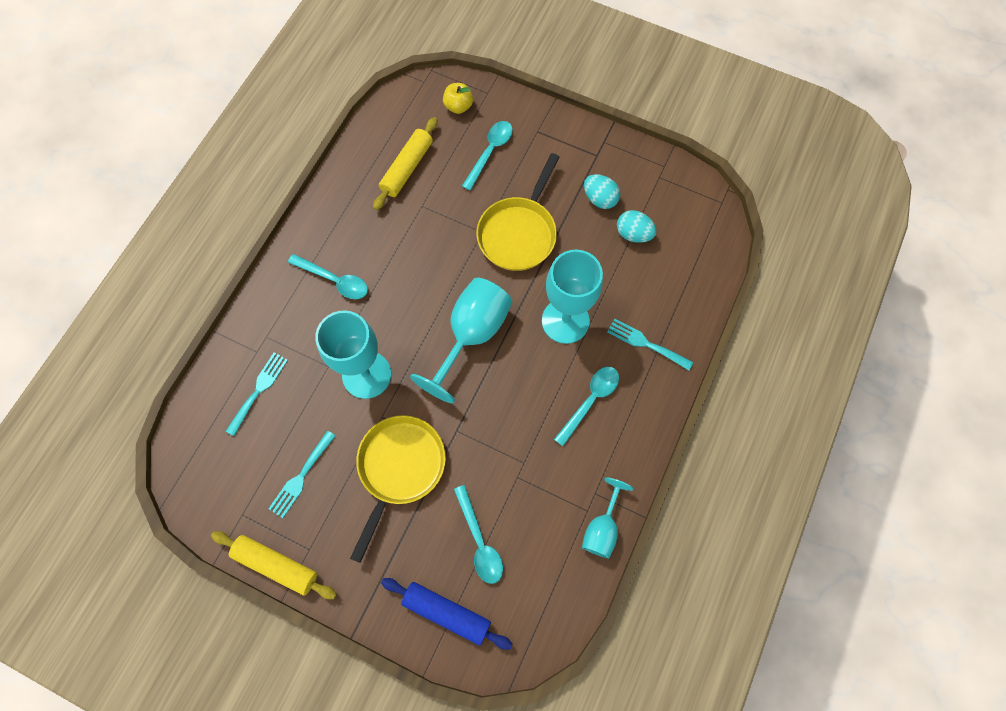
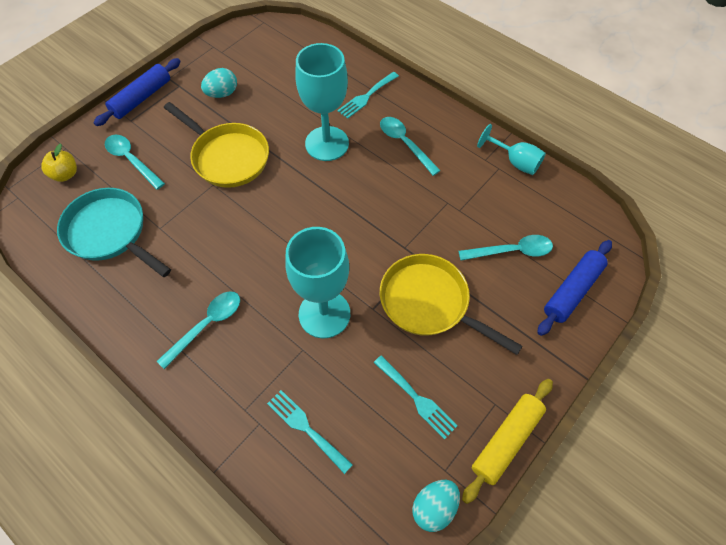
camera: 75 degrees left, 10 degrees down
(407, 168) = (110, 232): yellow rolling pin -> turquoise pan
(471, 335) = (314, 215): turquoise goblet -> none
(569, 129) = (141, 98): none -> blue rolling pin
(633, 234) = (266, 80): turquoise egg -> turquoise egg (434, 507)

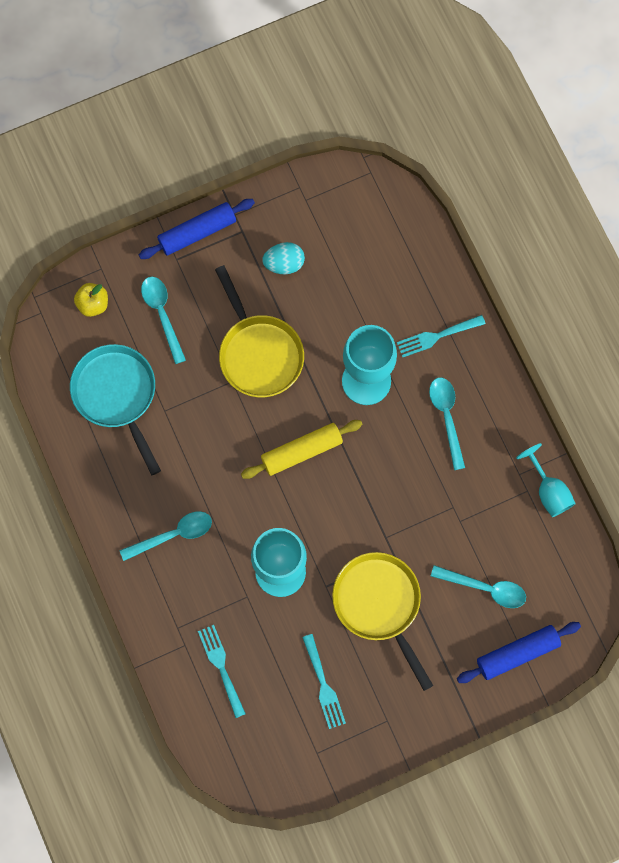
camera: 25 degrees right, 15 degrees up
(434, 507) = (293, 775): turquoise egg -> none
(506, 440) = (379, 754): yellow rolling pin -> yellow rolling pin (301, 451)

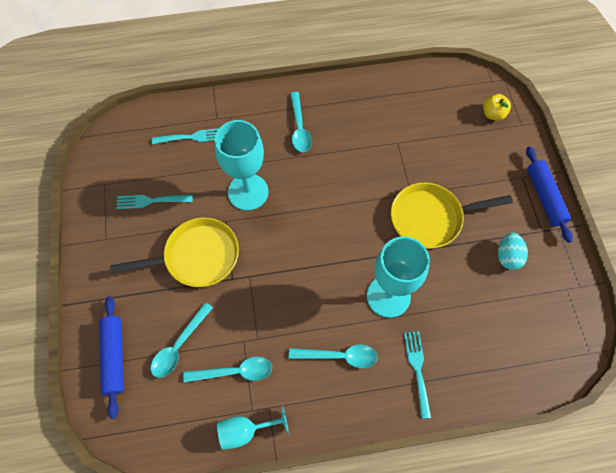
camera: 105 degrees right, 10 degrees down
(117, 395) = (417, 115): turquoise pan -> none
(162, 314) = (476, 157): turquoise spoon -> turquoise spoon (234, 372)
(301, 451) = (340, 230): yellow rolling pin -> none

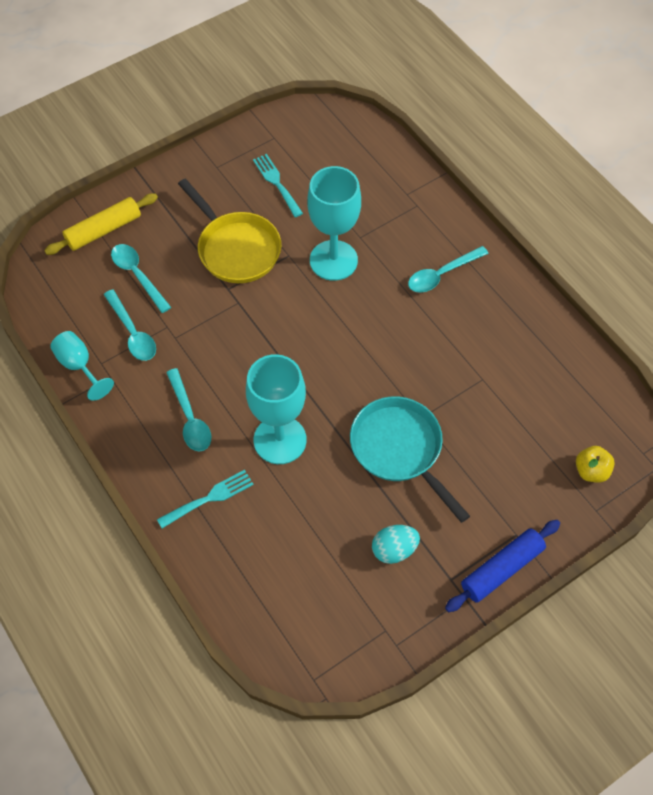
camera: 65 degrees right, 5 degrees down
(114, 357) = (104, 230): blue rolling pin -> yellow rolling pin
(179, 345) = (138, 275): turquoise spoon -> turquoise spoon turned 45 degrees clockwise
(192, 137) = (370, 183): turquoise fork -> none
(430, 218) = (400, 449): yellow pan -> turquoise pan

